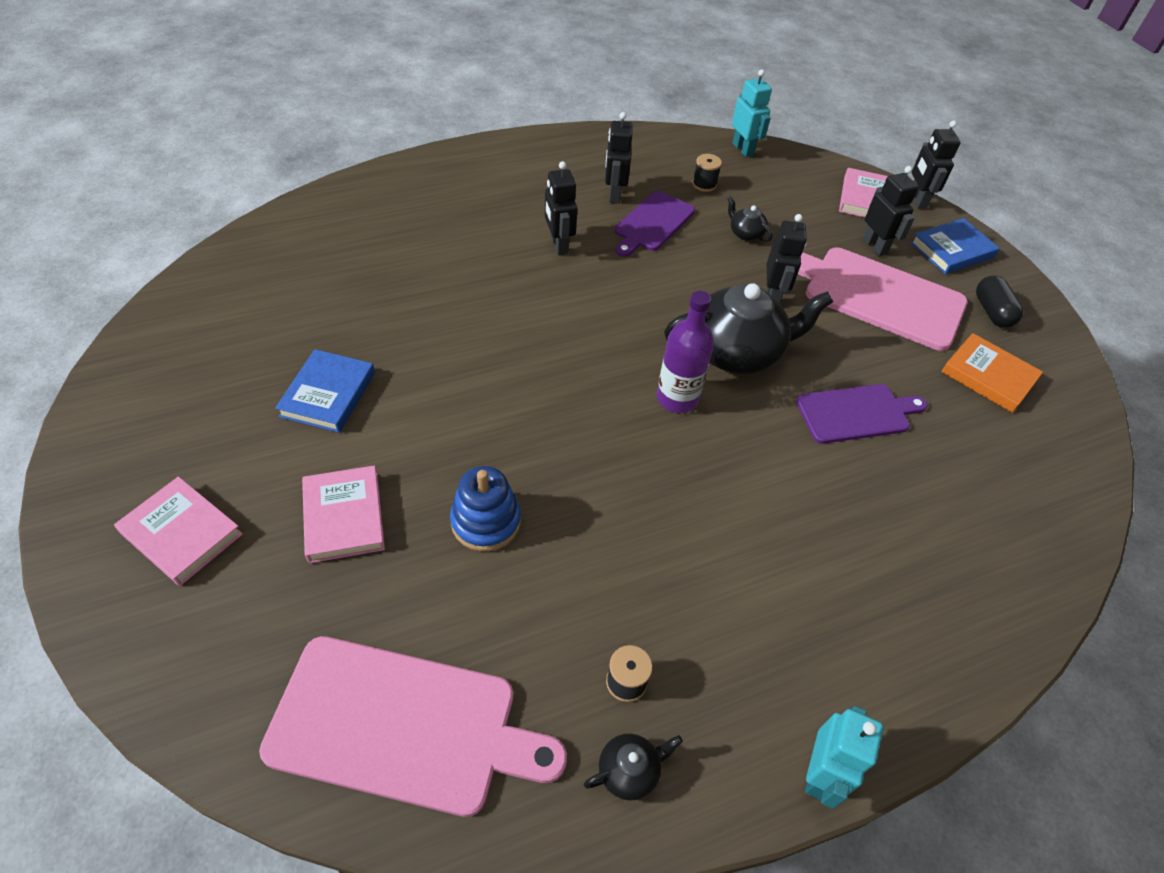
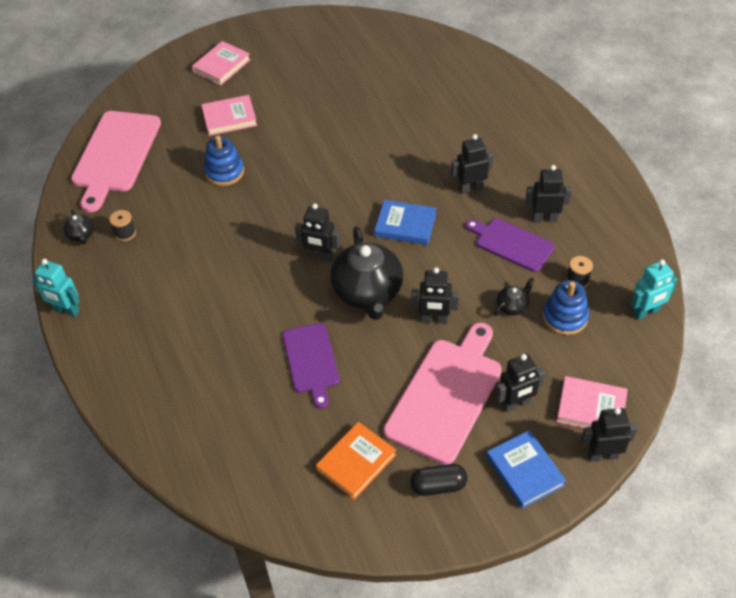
camera: 95 degrees right, 0 degrees up
(328, 394) = (314, 98): blue book -> blue book (405, 225)
(677, 398) = (320, 257): purple bottle -> black robot
(756, 200) = (565, 317): none -> blue stacking toy

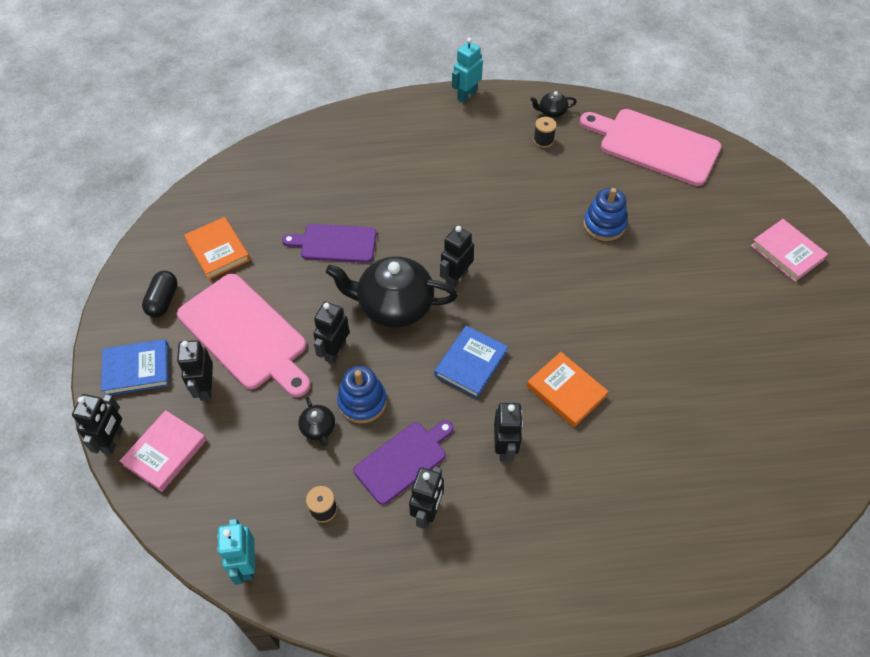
camera: 105 degrees right, 5 degrees up
(229, 118) = (690, 243): pink book -> none
(405, 164) = (566, 391): none -> orange book
(565, 317) = (281, 474): blue stacking toy -> blue stacking toy (362, 402)

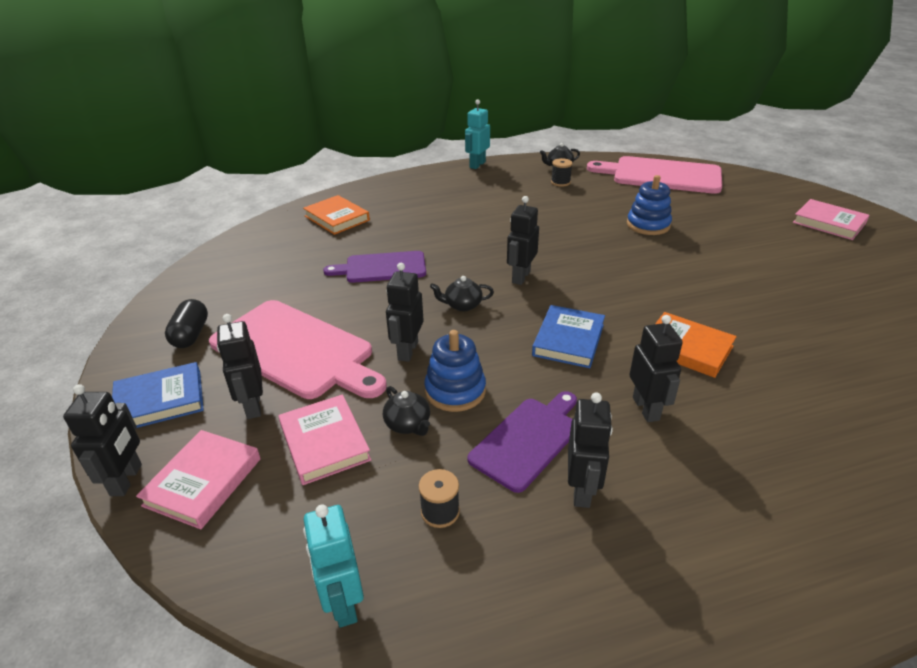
camera: 10 degrees left, 20 degrees down
(218, 250) = (252, 288): orange book -> orange book (337, 218)
(254, 433) = (324, 442): none -> pink book
(394, 305) = (462, 305): black teapot -> black teapot, size x0.44

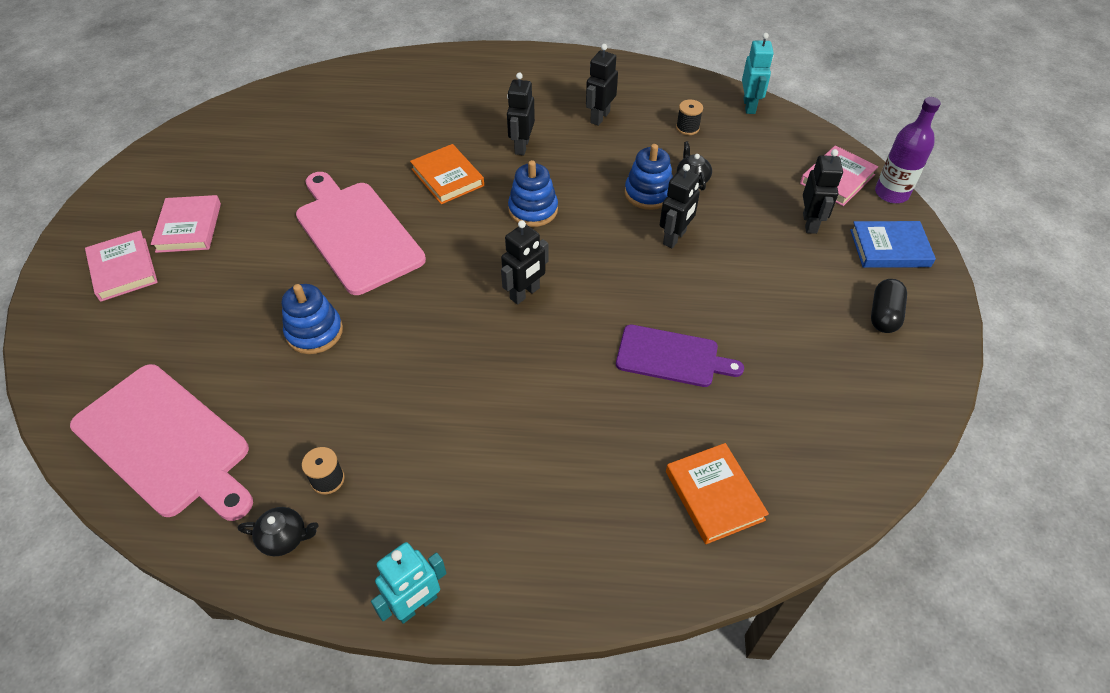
camera: 160 degrees left, 15 degrees up
(127, 480) = (891, 193): black robot -> purple bottle
(296, 350) = (775, 266): pink cutting board -> pink cutting board (356, 233)
(324, 442) = (754, 182): pink book -> pink book (189, 227)
(462, 305) = (604, 273): black teapot -> none
(527, 440) = (615, 149): purple cutting board -> none
(568, 340) = (533, 210): blue book -> blue stacking toy

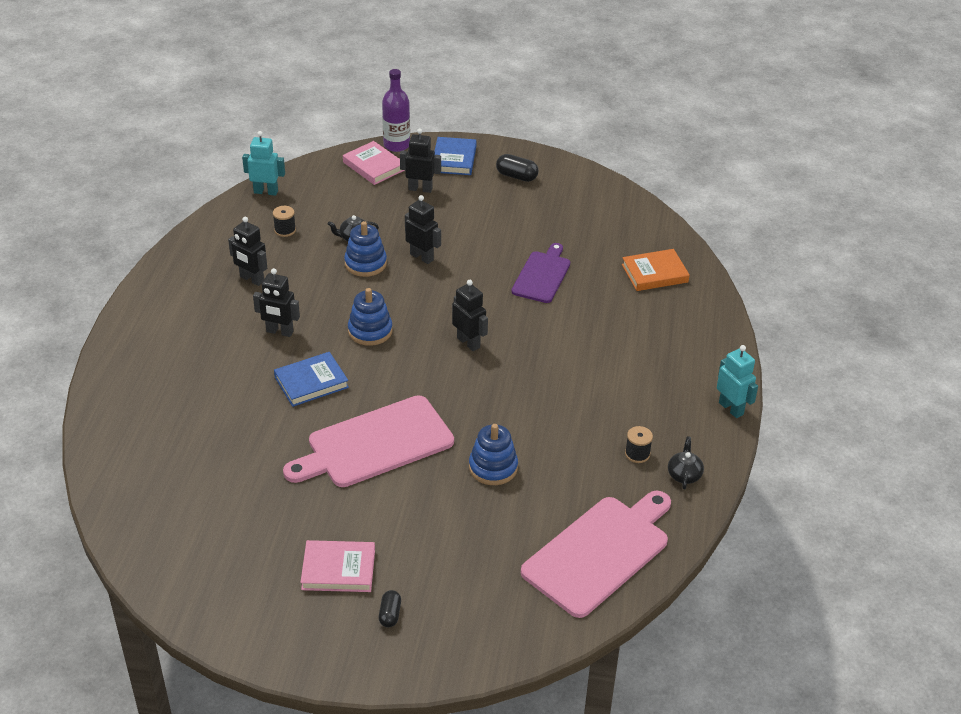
camera: 85 degrees left, 10 degrees down
(123, 269) = (390, 614): pink book -> black capsule
(447, 177) = (311, 382): orange book -> blue book

